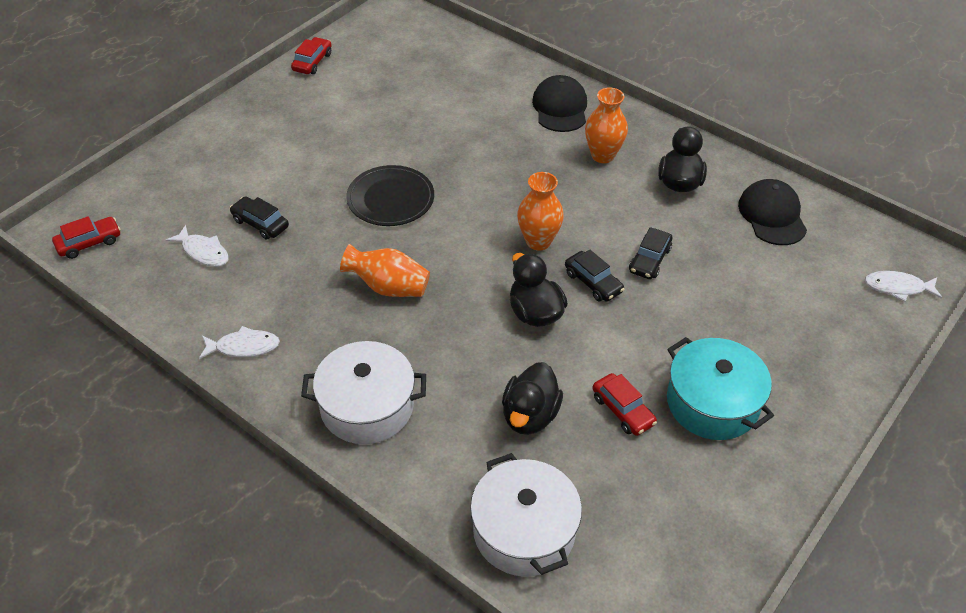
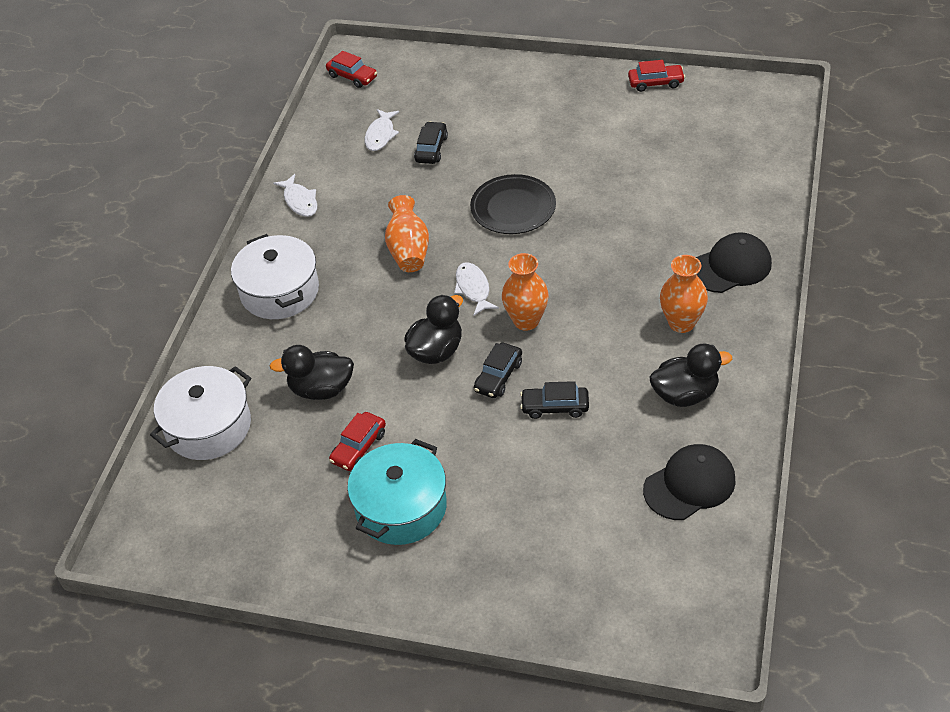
camera: 70 degrees right, 0 degrees up
(897, 287) = (650, 623): white fish -> white fish (473, 289)

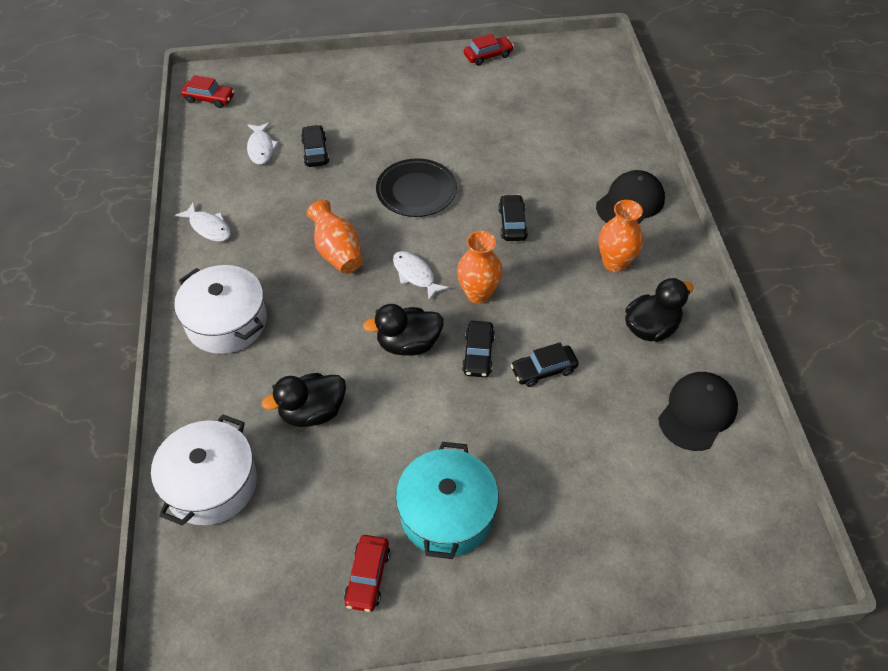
camera: 25 degrees left, 5 degrees up
(358, 447) = (376, 462): red car -> red car (367, 577)
(436, 351) = (408, 344): black duck -> black duck turned 120 degrees counterclockwise
(594, 261) = (512, 223): none -> black car

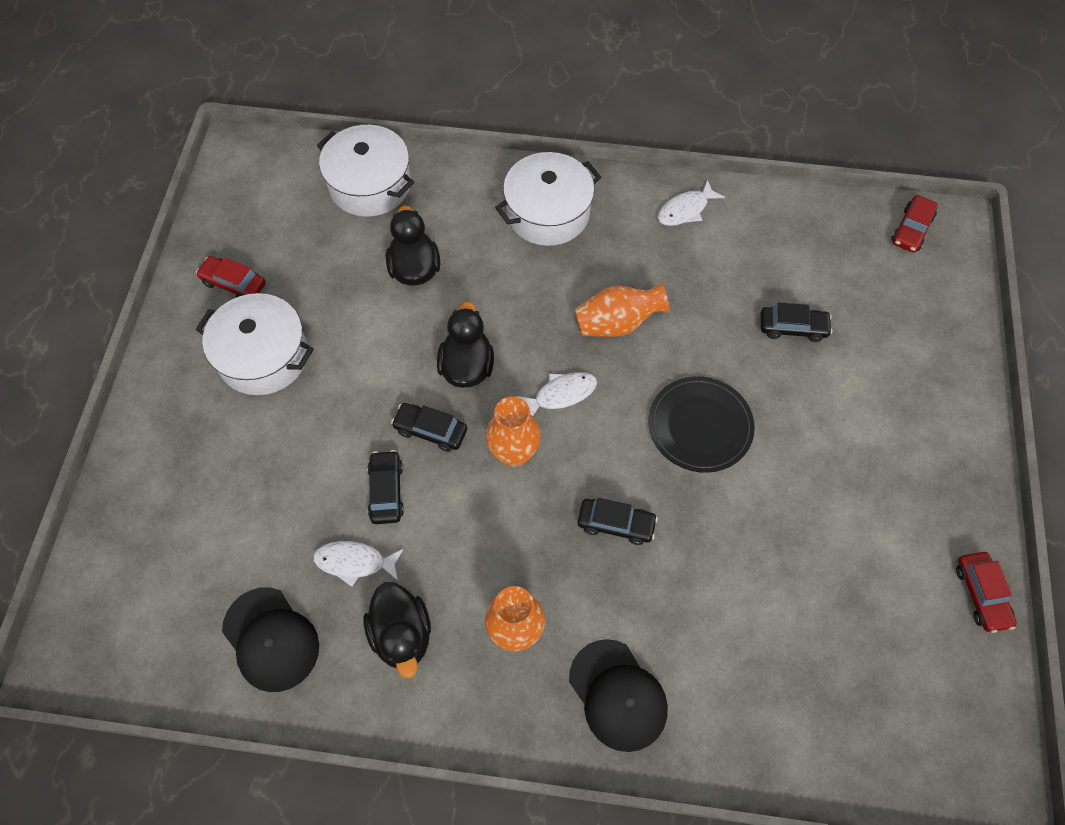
camera: 105 degrees right, 10 degrees up
(261, 148) = (809, 272): white fish -> white fish (354, 562)
(447, 513) = (263, 356): turquoise pot -> white pot

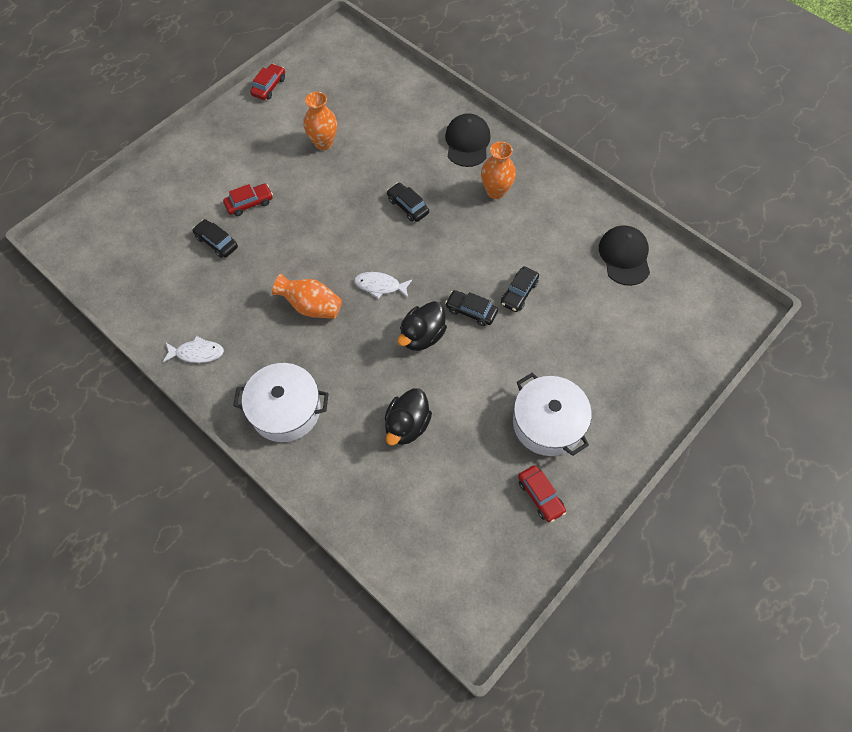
camera: 145 degrees left, 0 degrees up
(354, 562) = (559, 267): white fish -> none
(370, 185) = (391, 520): white pot -> none
(402, 635) = (554, 221): black duck -> none
(430, 430) = (471, 311): black car -> black car turned 150 degrees clockwise
(514, 453) = (433, 270): orange vase -> orange vase (323, 143)
(700, 426) = (320, 224): black plate -> none
(911, 229) = (84, 253): red car -> red car (249, 203)

